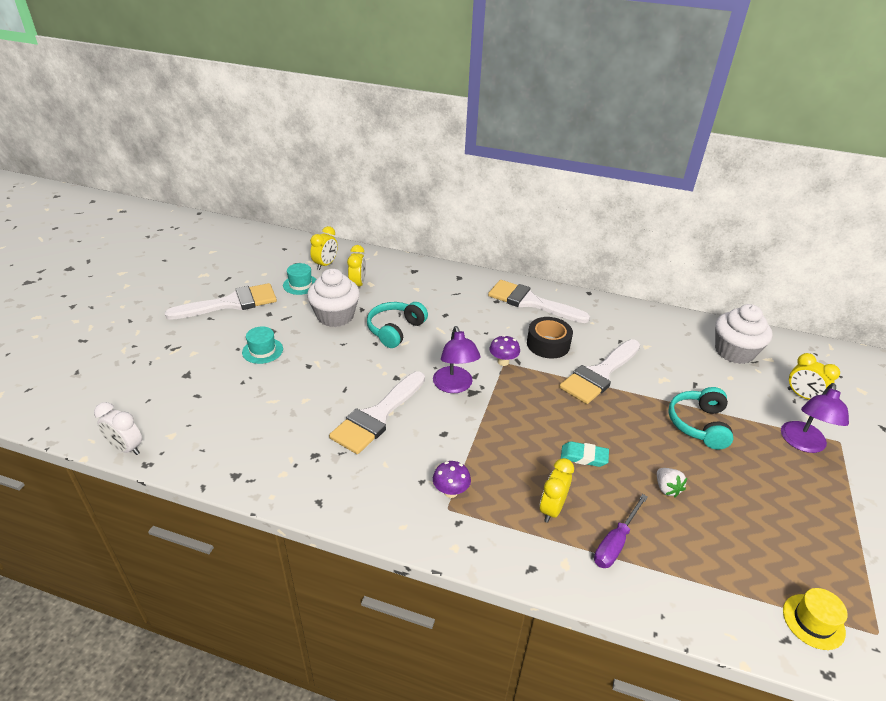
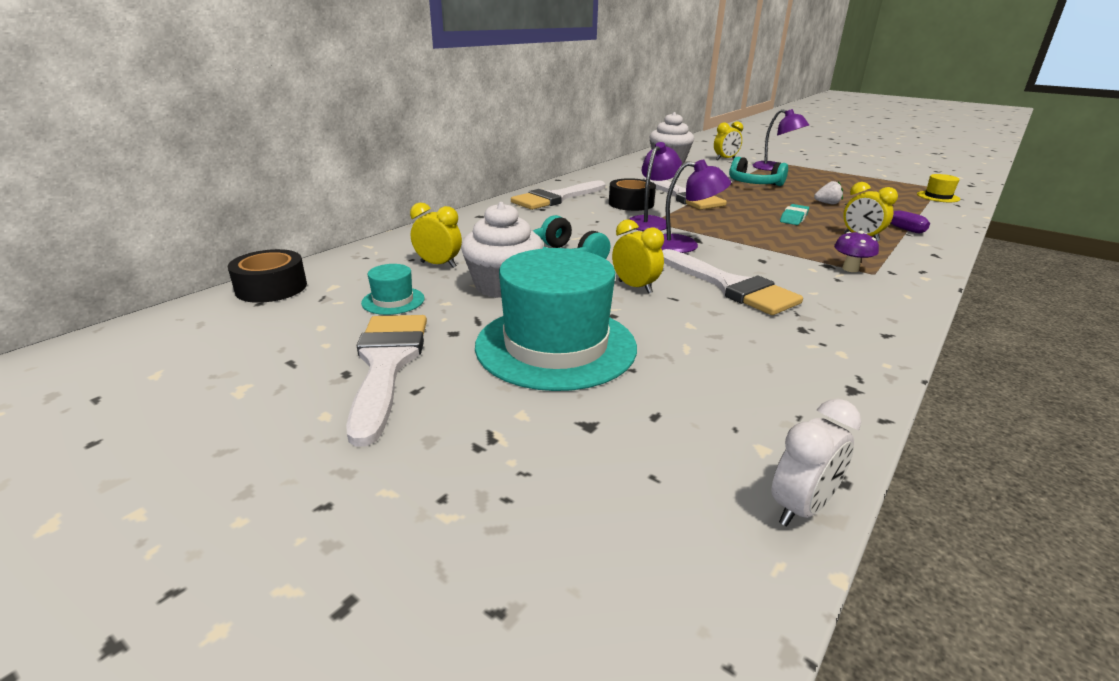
camera: 70 degrees left, 10 degrees down
(262, 350) = (556, 346): turquoise hat -> turquoise hat, size x2.31
(303, 245) = (271, 288): none -> black tape
(325, 264) = (357, 278): yellow clock -> yellow clock (635, 287)
(503, 362) = (651, 222): purple mushroom -> purple lamp

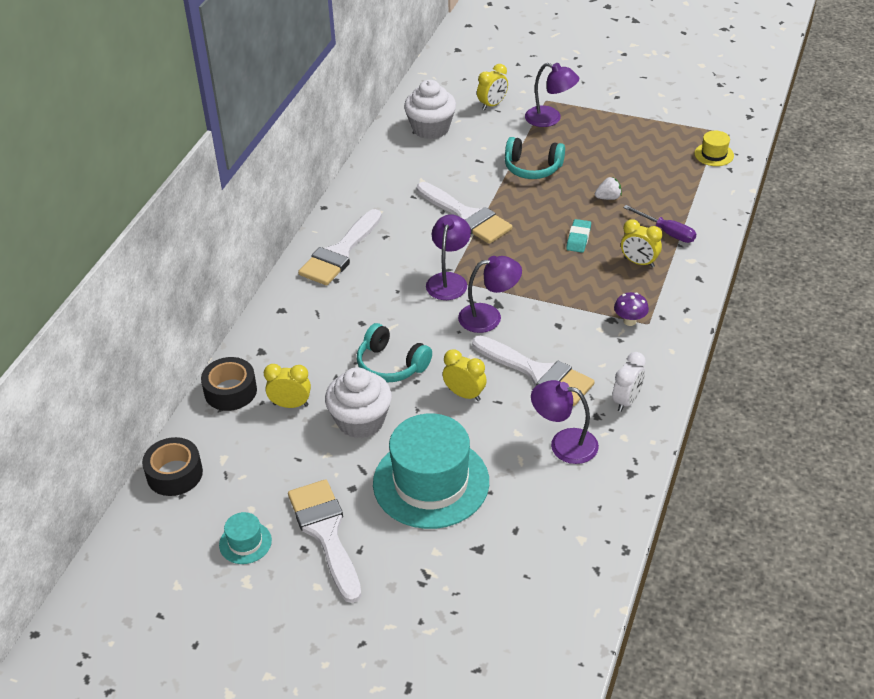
camera: 15 degrees left, 15 degrees up
(393, 301) = (284, 463): turquoise hat -> turquoise hat (245, 542)
(631, 203) = (419, 246): black tape -> black tape (230, 391)
(752, 344) = (564, 444): none -> purple lamp
(801, 508) = (604, 574): white clock -> white clock (626, 401)

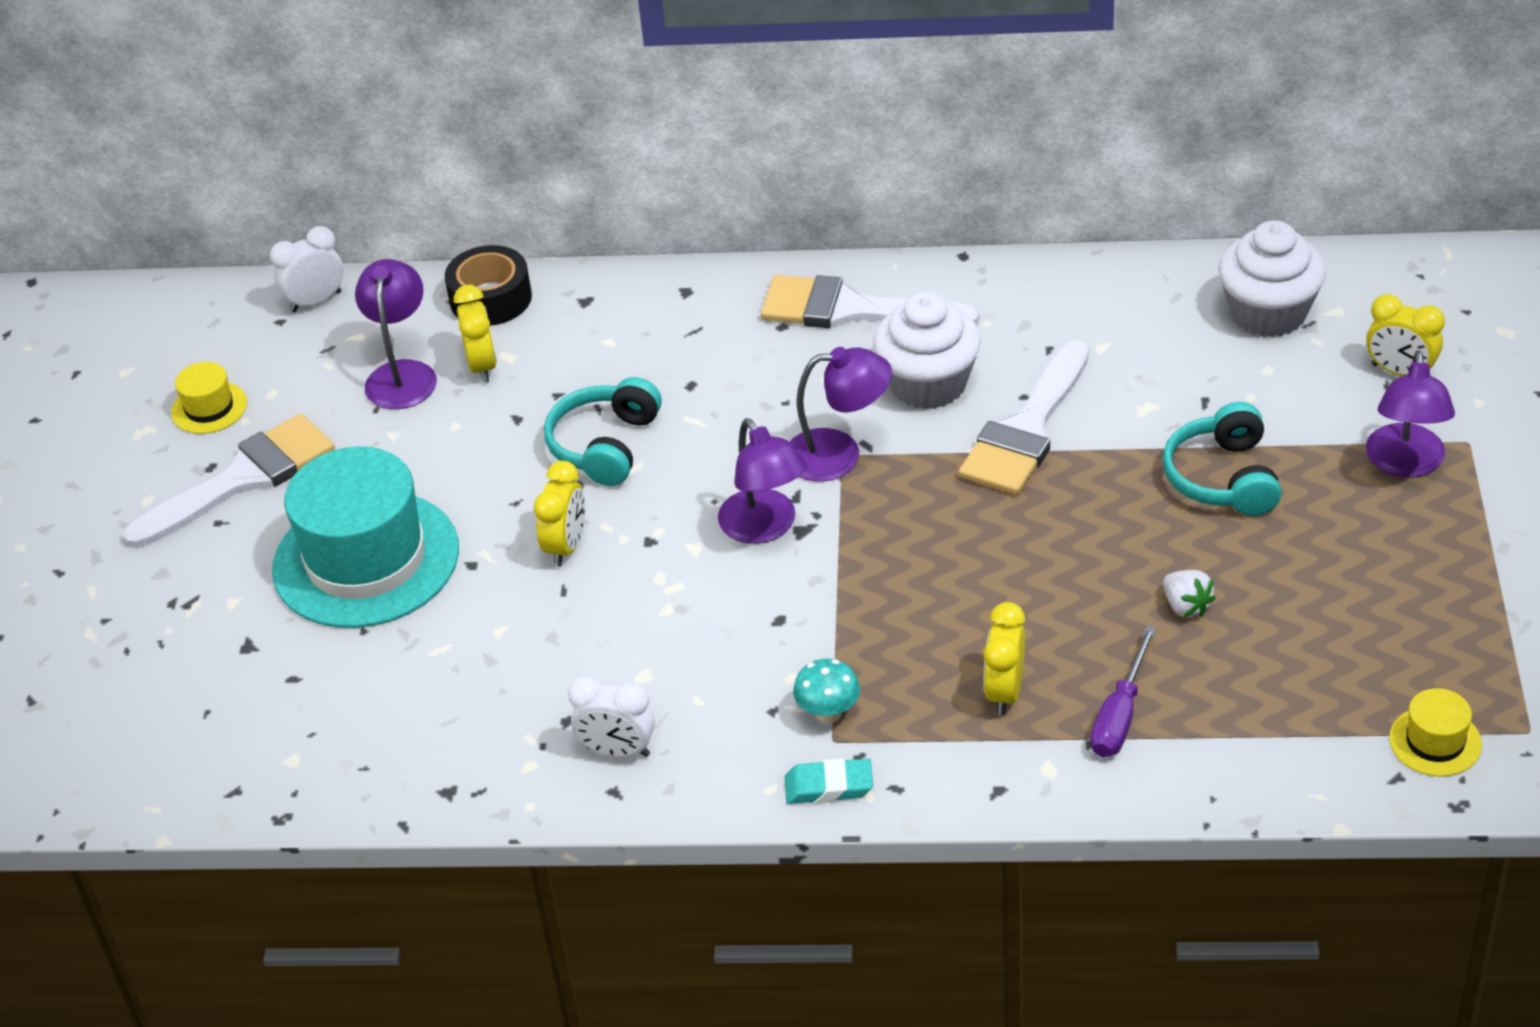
camera: 75 degrees right, 0 degrees up
(174, 474) = (316, 302): black tape -> white clock
(245, 542) = (209, 408): turquoise hat -> yellow hat
(360, 421) = (471, 448): white cupcake -> white cupcake (928, 384)
(538, 373) = (647, 622): white brush -> none
(564, 444) = (490, 693): purple lamp -> purple lamp (402, 374)
(578, 238) = (1035, 592): turquoise eraser -> turquoise eraser (829, 786)
(629, 321) = (828, 713): purple mushroom -> turquoise mushroom

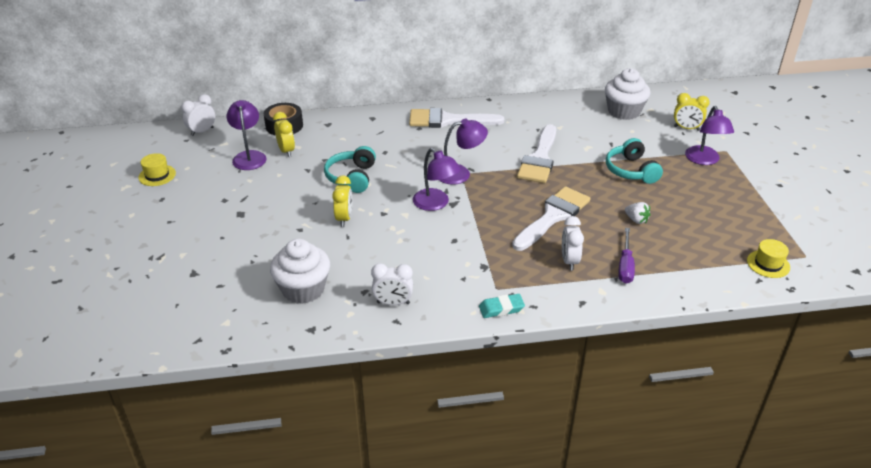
camera: 15 degrees left, 5 degrees down
(243, 479) = (179, 203): white brush -> white brush (553, 216)
(366, 559) = (247, 231): turquoise hat -> none
(828, 713) = (490, 277): turquoise mushroom -> none
(928, 384) = (490, 145): white cupcake -> white cupcake (303, 289)
(1005, 692) = (569, 261): yellow clock -> white clock

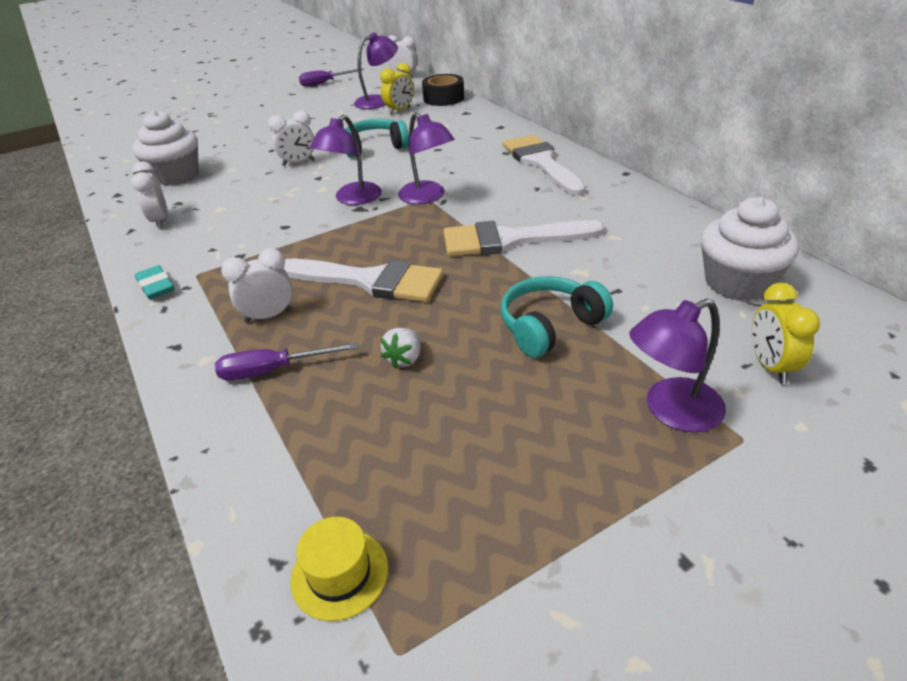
camera: 70 degrees right, 0 degrees up
(157, 175) = (324, 83): yellow hat -> purple screwdriver
(344, 218) = (298, 163): yellow clock -> white clock

